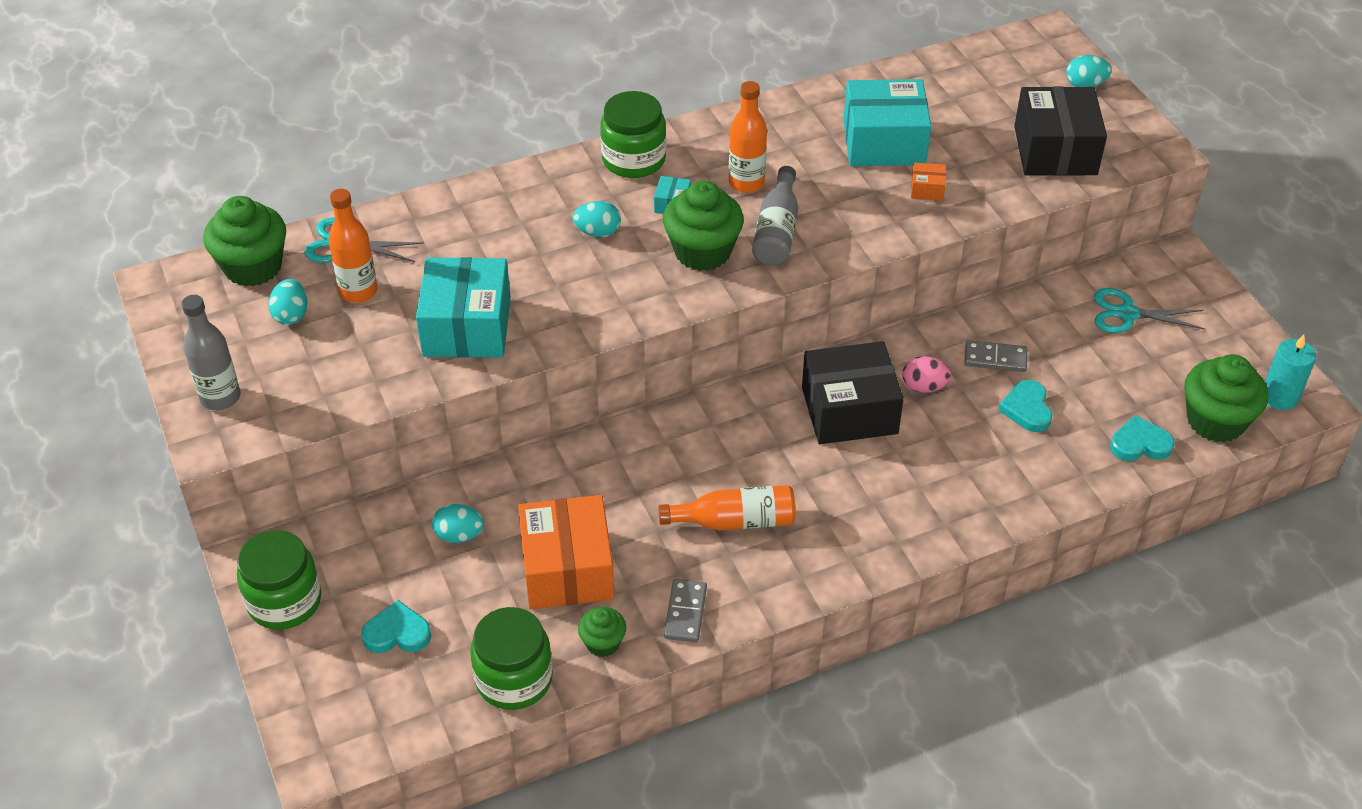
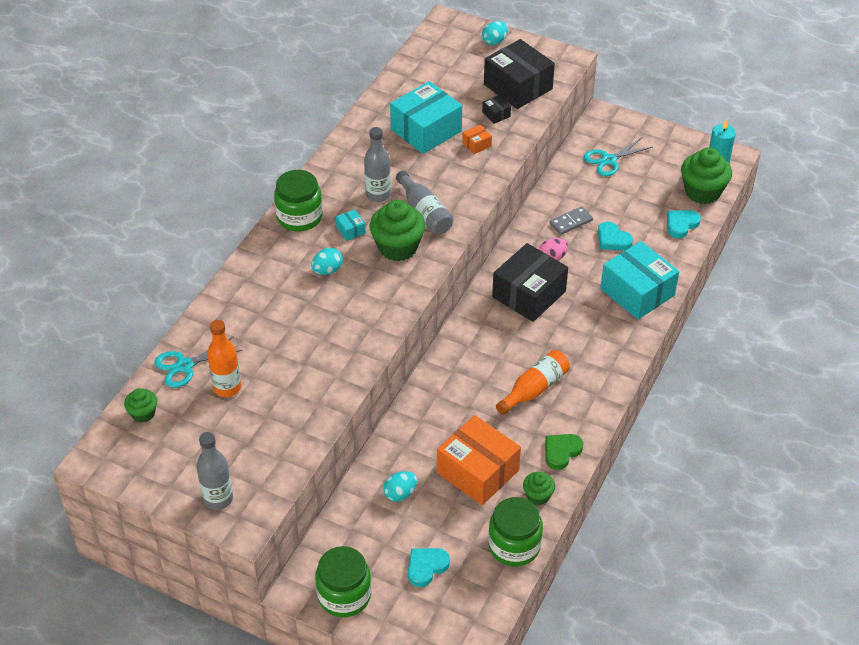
camera: 40 degrees left, 0 degrees up
(253, 267) = (143, 413): green cupcake -> green cupcake, size x0.53
(291, 315) = (202, 426): turquoise egg -> none
(467, 327) = (315, 368): turquoise box -> turquoise box (637, 292)
(685, 612) = (561, 452): grey domino -> green heart
(746, 183) = (378, 195): orange bottle -> grey bottle
(990, 168) = (496, 114): none -> black box

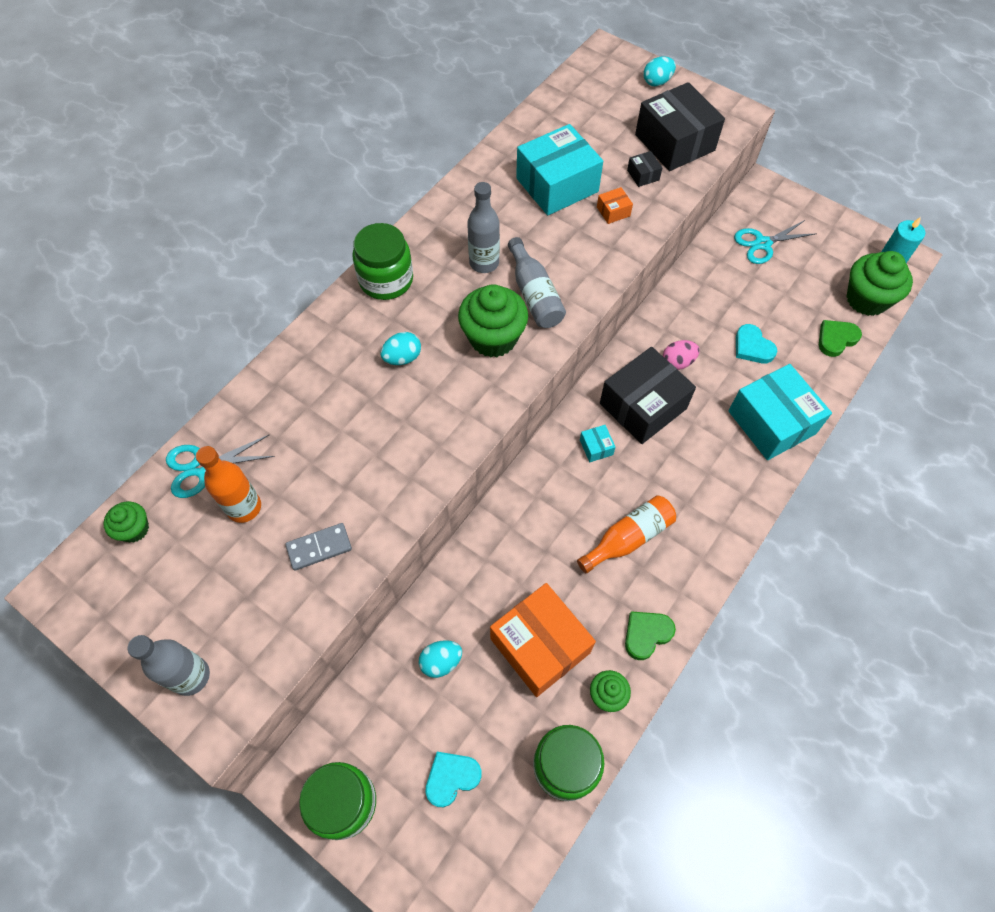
camera: 10 degrees right, 15 degrees up
(350, 230) = (442, 306): turquoise box -> turquoise box (596, 447)
(571, 222) = (707, 317): grey domino -> grey domino (319, 547)
(681, 224) = (836, 339): turquoise heart -> green heart

